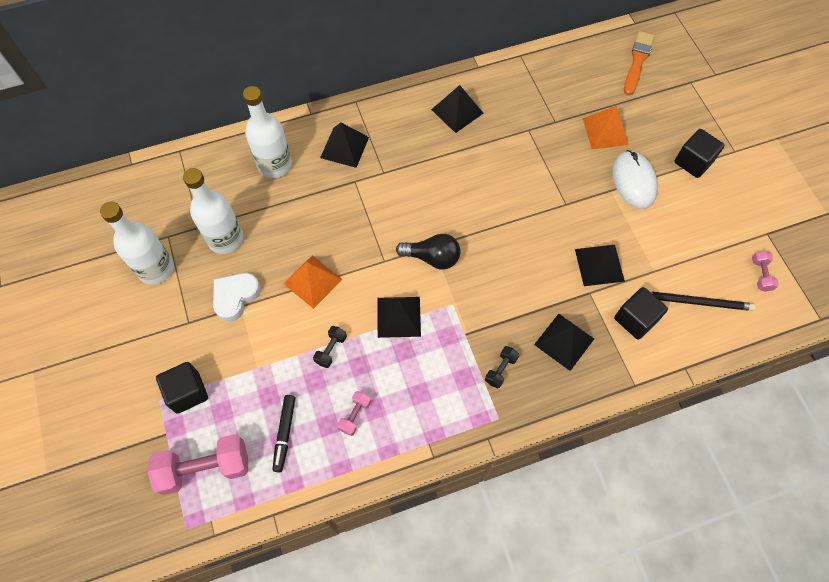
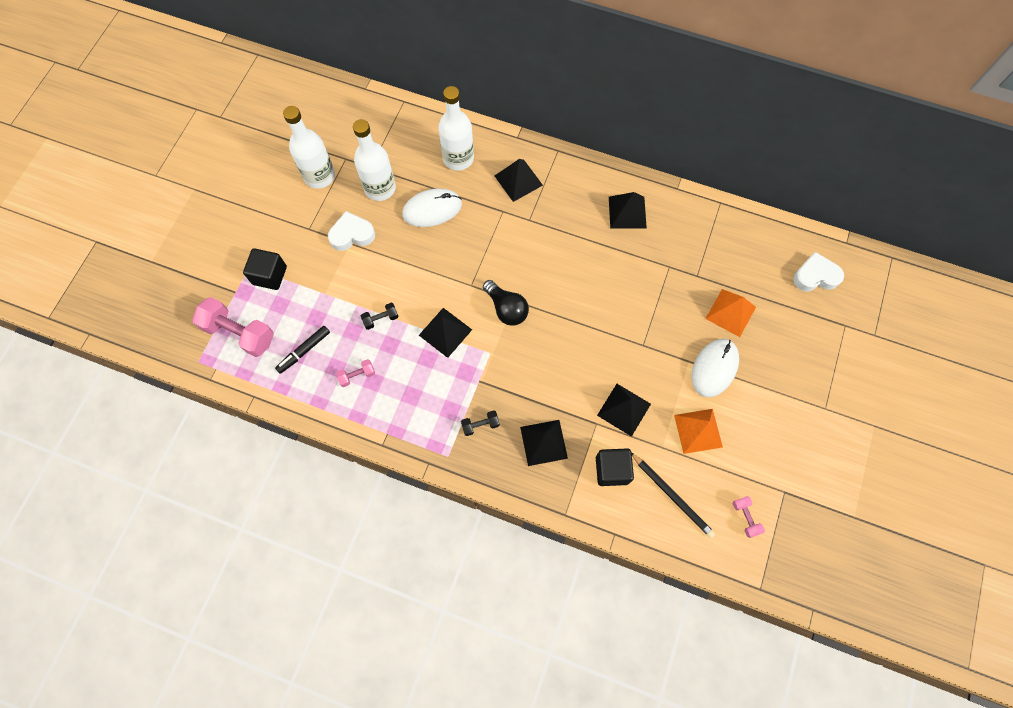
camera: 40 degrees right, 5 degrees up
(291, 223) = (432, 209): none -> white mouse
(313, 281) = (410, 262): orange pyramid -> orange pyramid (698, 431)
(637, 61) = (815, 276): orange brush -> white heart
(693, 162) = (779, 390): black cube -> none
(760, 275) = (745, 517): pink dumbbell -> pink dumbbell turned 60 degrees counterclockwise

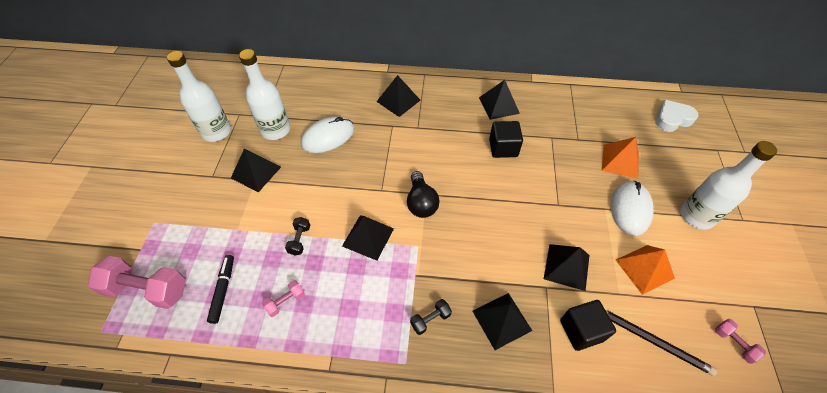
camera: 15 degrees left, 15 degrees down
(270, 275) = (176, 225): black cube -> black cube (503, 148)
(304, 351) = (223, 290): black marker -> black marker turned 150 degrees clockwise
(352, 234) = (256, 172): white heart -> black pyramid
(381, 319) = (300, 240): black dumbbell -> black dumbbell turned 45 degrees counterclockwise
(458, 158) = (341, 95): white bottle -> white bottle (696, 216)
(506, 308) = (421, 202): black light bulb -> black light bulb turned 45 degrees clockwise

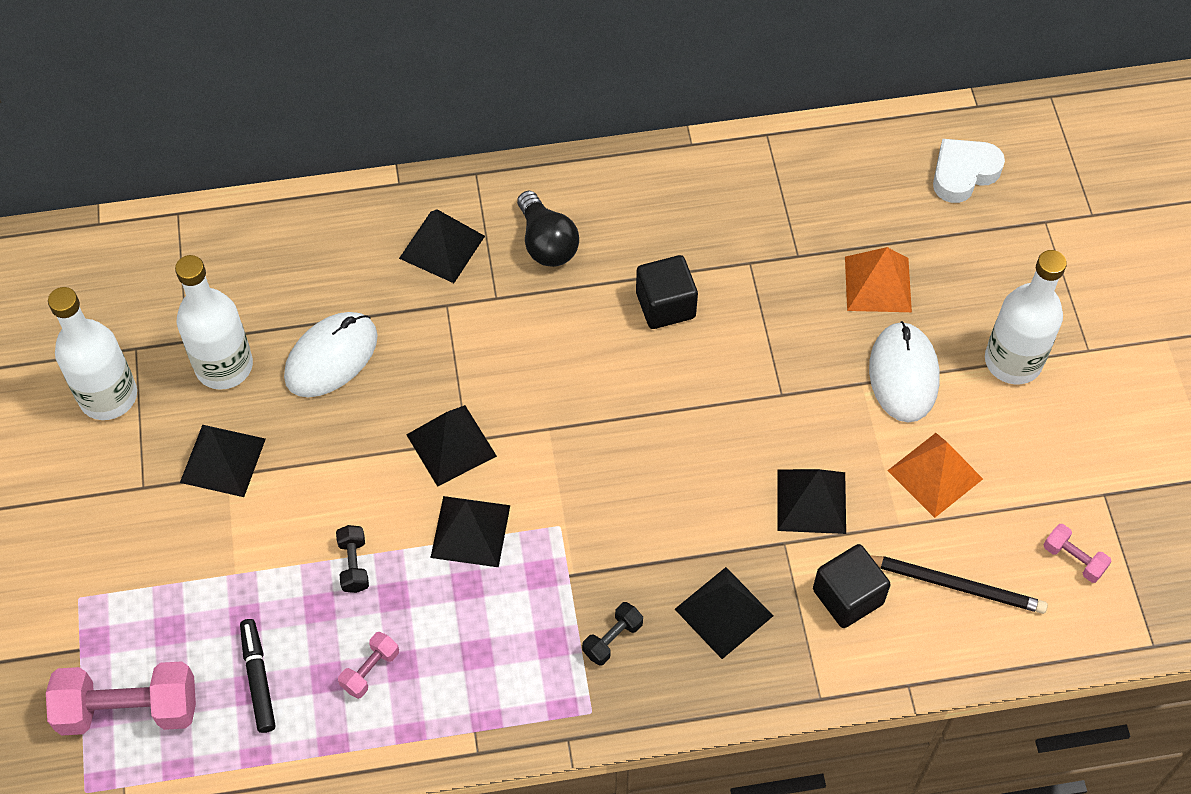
camera: 15 degrees left, 5 degrees up
(421, 202) = (544, 447): black light bulb -> black light bulb (546, 243)
(498, 105) = (638, 214): black pyramid -> black pyramid (451, 445)

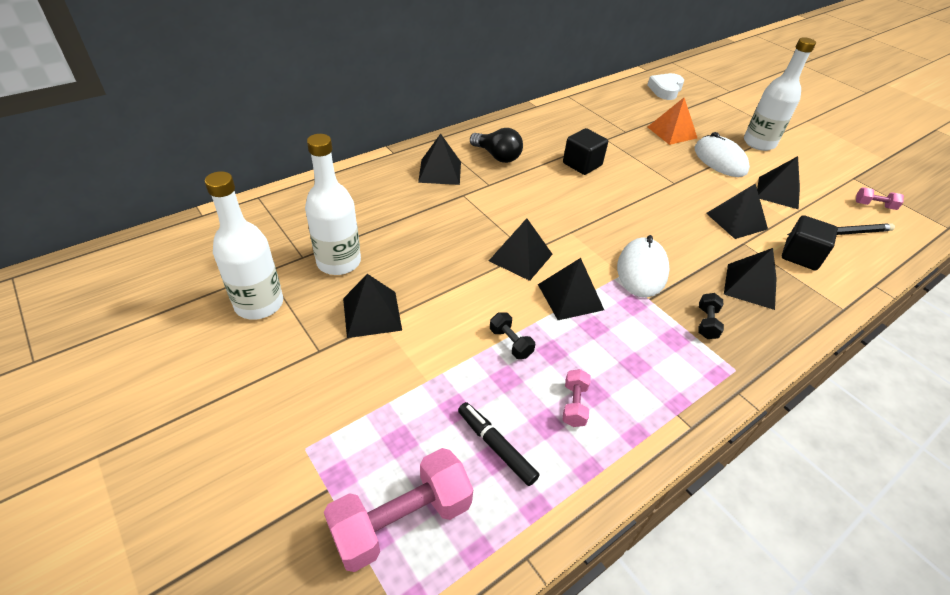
camera: 30 degrees left, 15 degrees down
(331, 357) = (410, 237): white mouse -> white mouse (642, 270)
(935, 474) = (778, 192): orange pyramid -> black pyramid

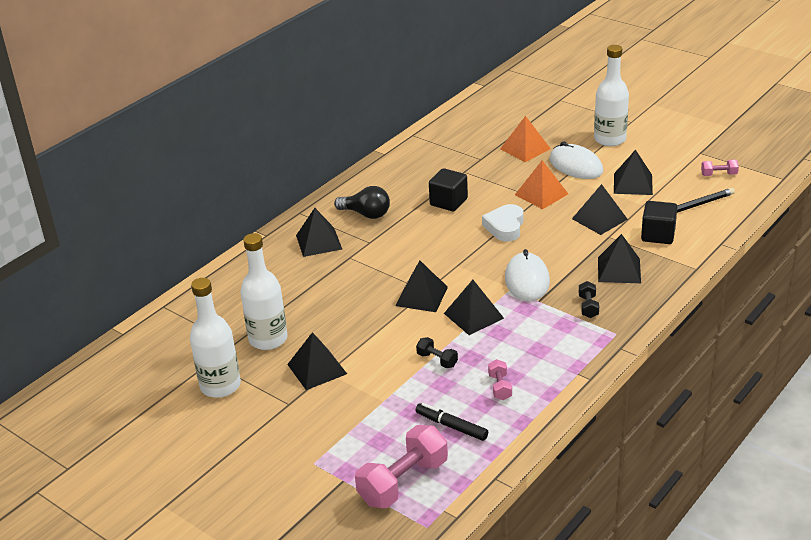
camera: 10 degrees left, 10 degrees down
(665, 90) = (508, 104): white heart -> white heart (505, 227)
(678, 179) = (541, 194): none -> orange pyramid

